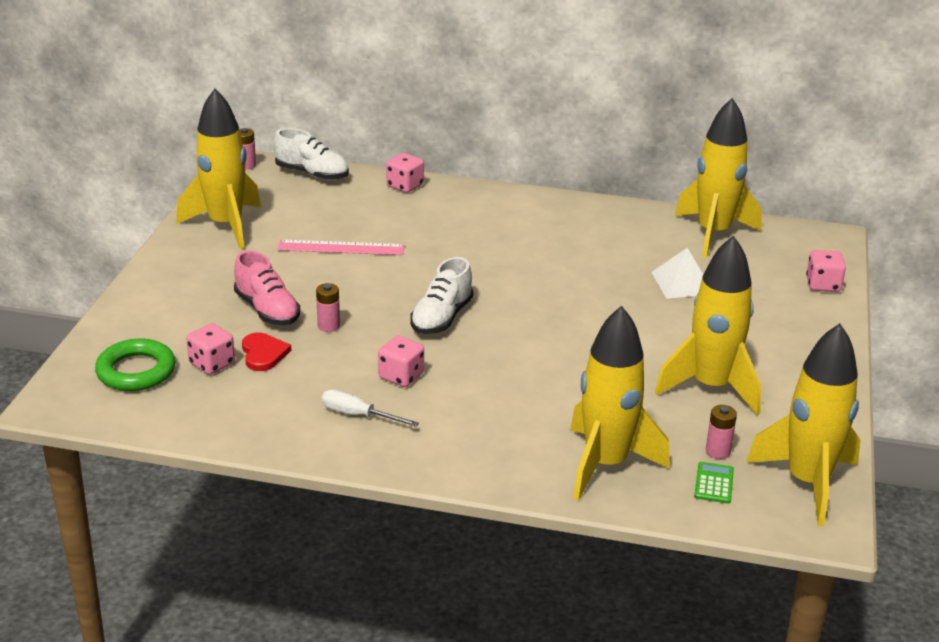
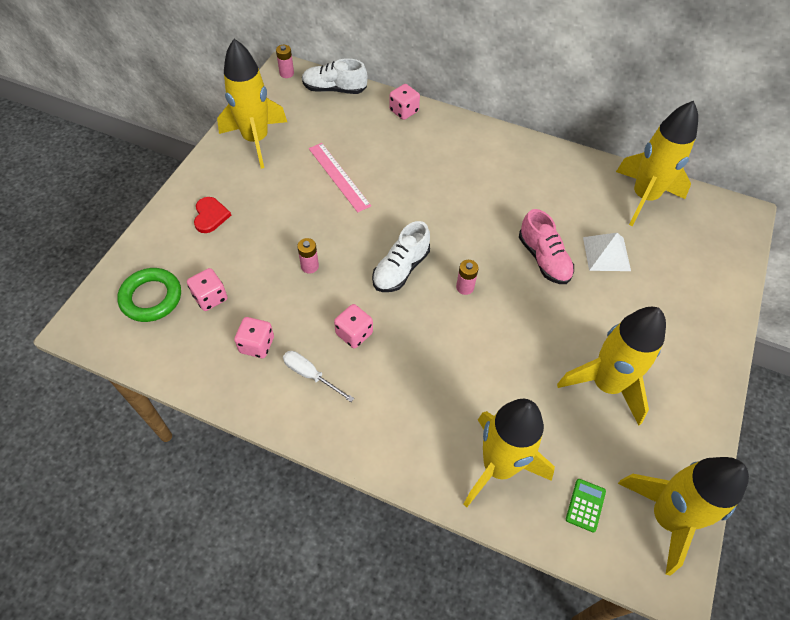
camera: 10 degrees right, 25 degrees up
(263, 354) = (252, 291): red heart -> red heart (210, 216)
(267, 310) = (266, 241): pink shoe -> pink shoe (543, 259)
(312, 174) = (334, 89): white shoe -> white shoe turned 150 degrees clockwise
(341, 248) = (339, 176): pink ruler -> pink ruler turned 45 degrees clockwise
(718, 451) = (596, 465): pink battery -> pink battery (465, 287)
(823, 285) = (726, 272): pink dice -> pink dice (257, 345)

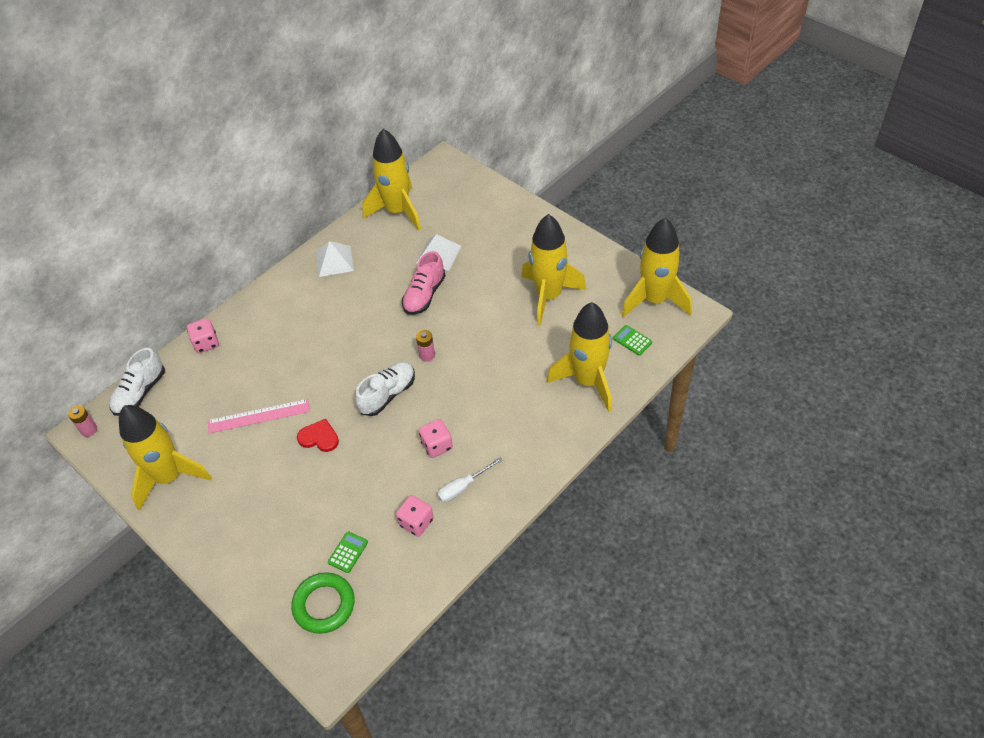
camera: 65 degrees left, 5 degrees down
(210, 216) = (249, 536): red heart -> red heart (319, 437)
(210, 297) = (348, 552): pink dice -> green calculator
(310, 266) = (351, 463): pink battery -> none
(401, 269) = (387, 395): white shoe -> white shoe turned 105 degrees counterclockwise
(543, 259) = (424, 295): pink shoe -> pink shoe turned 120 degrees clockwise
(547, 168) = (334, 261): none -> white pyramid

